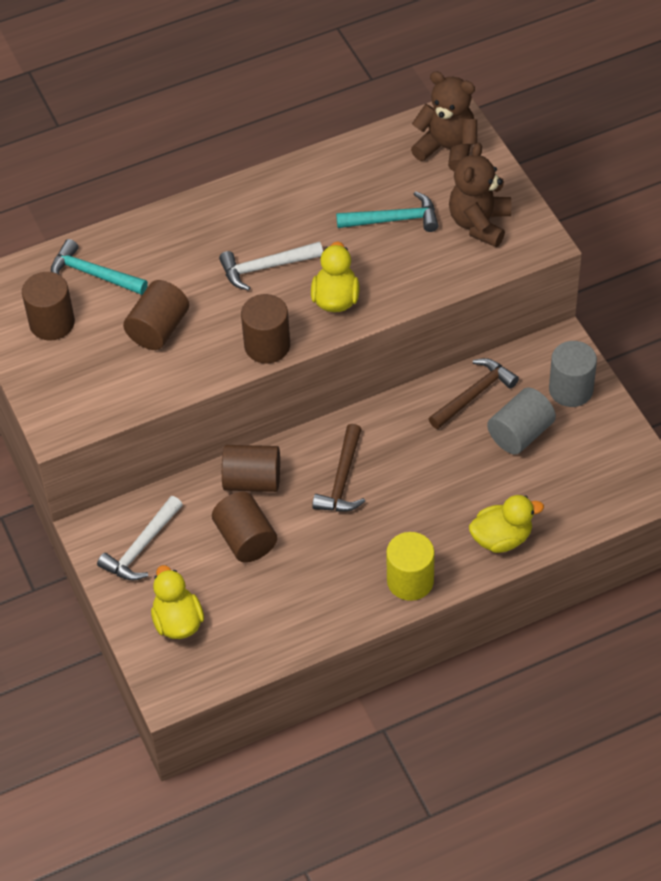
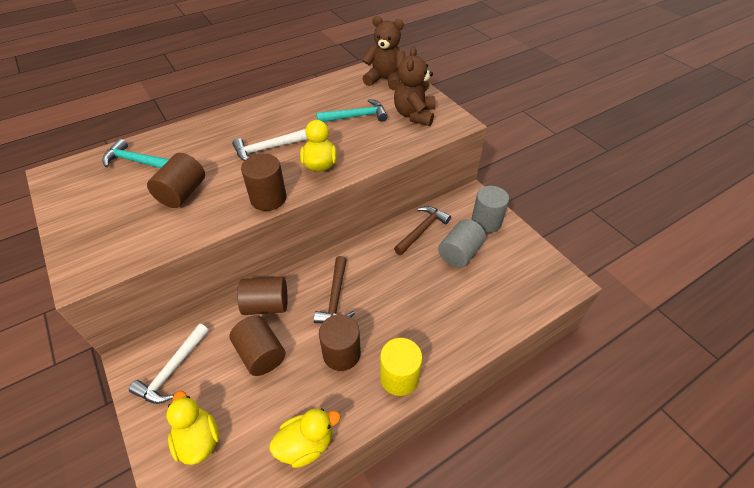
camera: 10 degrees left, 5 degrees down
(52, 323) = (97, 195): brown cylinder -> brown cylinder (341, 353)
(502, 538) = (465, 332): yellow duck -> yellow duck (306, 444)

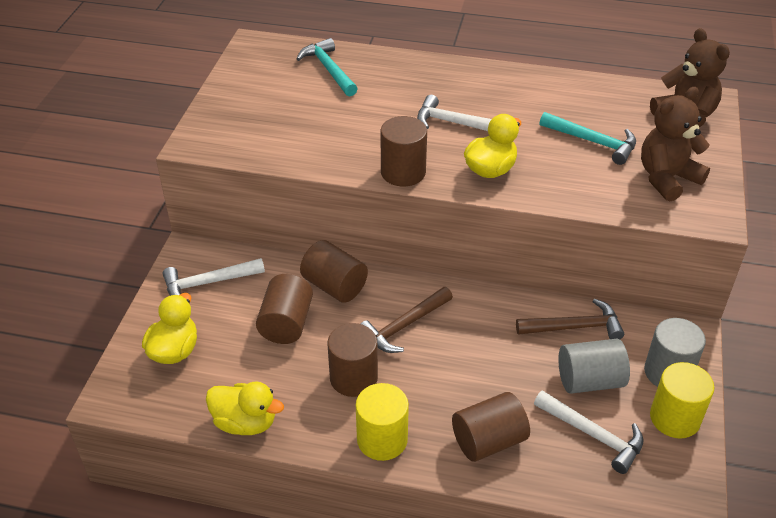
camera: 45 degrees right, 5 degrees down
(182, 193) = (335, 122): brown cylinder -> brown cylinder (488, 441)
(492, 280) = (593, 435): none -> white hammer
(514, 242) = (674, 418): none -> yellow cylinder

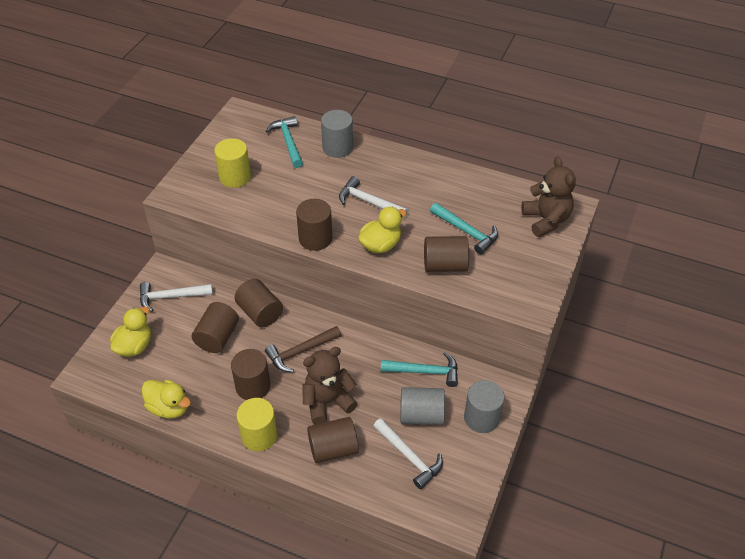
camera: 10 degrees right, 5 degrees up
(394, 69) = (337, 147): none -> grey cylinder
(574, 327) = (424, 371): brown hammer -> turquoise hammer
(581, 182) = (445, 265): none -> brown cylinder
(667, 178) = (511, 271): brown teddy bear -> brown teddy bear (327, 402)
(674, 418) = (473, 453): yellow cylinder -> yellow cylinder (235, 177)

